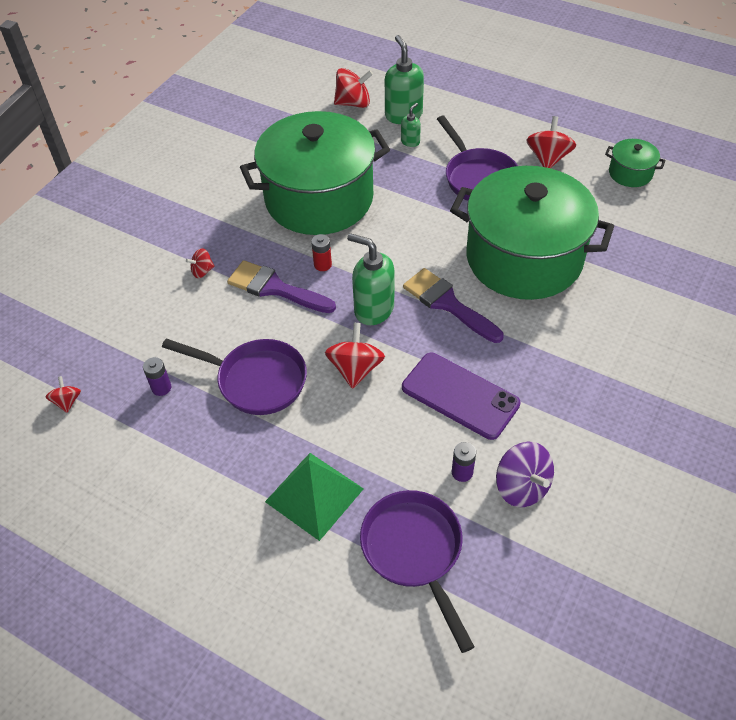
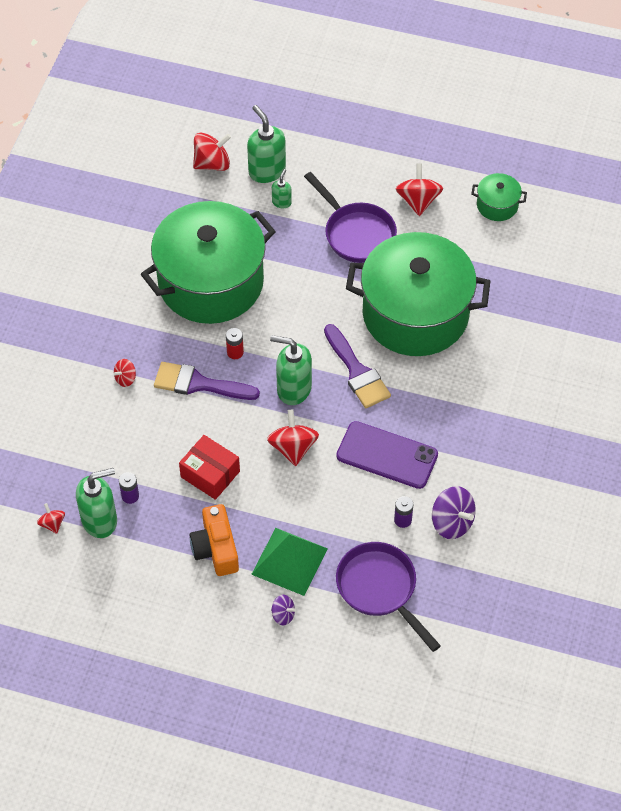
camera: 15 degrees left, 5 degrees up
(119, 407) = (100, 520): none -> green soap dispenser
(234, 463) = (216, 548): none -> orange camera
(256, 380) = (210, 474): purple pan -> red box
(287, 560) = (283, 615): none -> purple spinning top
(447, 304) = (357, 372): purple brush -> purple brush turned 150 degrees counterclockwise

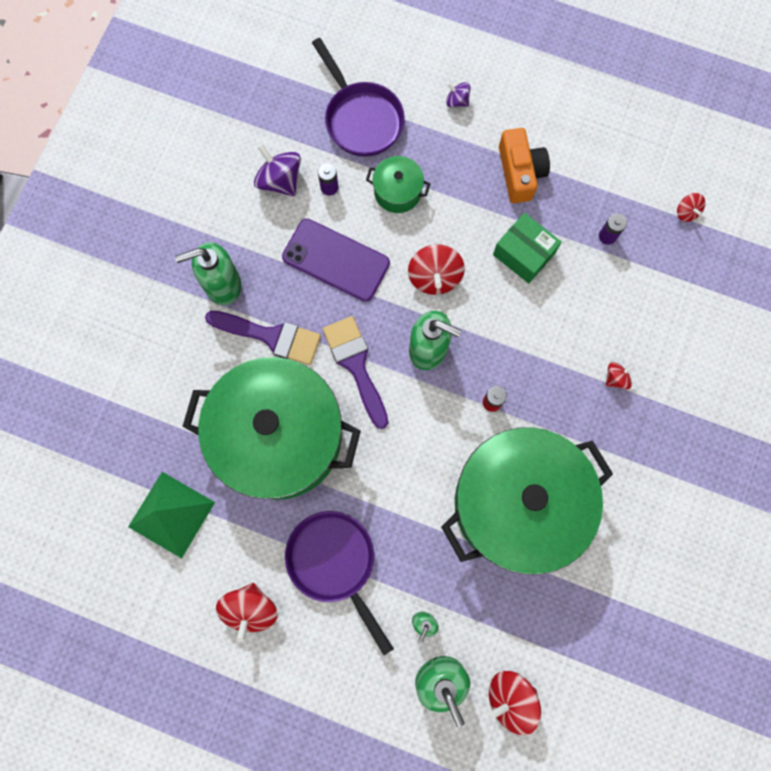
camera: 175 degrees left, 20 degrees up
(100, 520) = (637, 212): green soap dispenser -> green soap dispenser (222, 285)
(198, 384) = (534, 364): purple brush -> purple brush (271, 336)
(210, 474) = (523, 254): red box -> green box
(289, 561) = (447, 154): green pyramid -> green pyramid (171, 514)
(497, 205) = (152, 593): green pot -> green pot (397, 192)

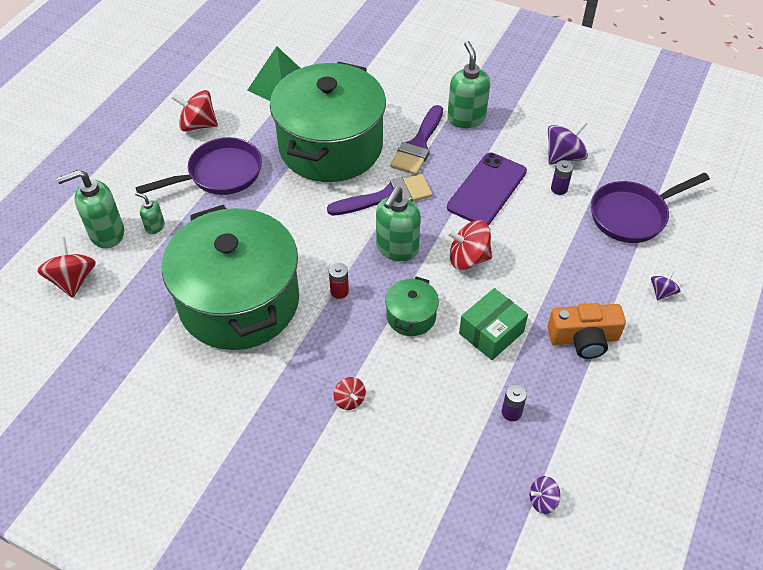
camera: 95 degrees right, 25 degrees down
(397, 192) = (556, 237): green pot -> green pot (411, 316)
(686, 212) = (542, 500): red spinning top -> purple spinning top

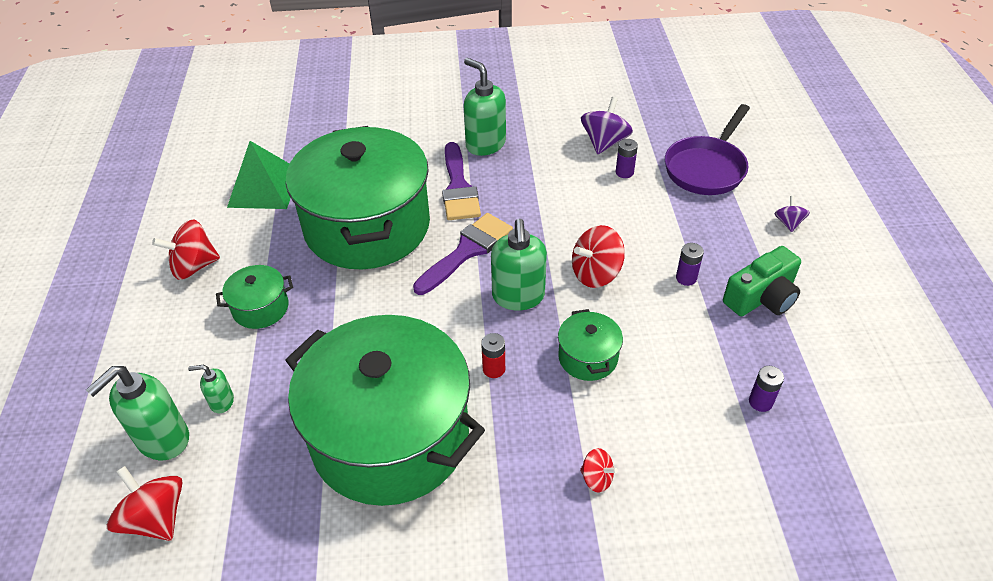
camera: 30 degrees left, 5 degrees down
(219, 174) = (260, 308): purple pan -> green pot
(487, 189) = (559, 201): purple phone -> none
(491, 332) = (677, 334): green box -> none
(535, 295) = (686, 278): none -> purple battery
(542, 500) = (861, 473): purple spinning top -> none
(583, 338) = (762, 297): orange camera -> green camera

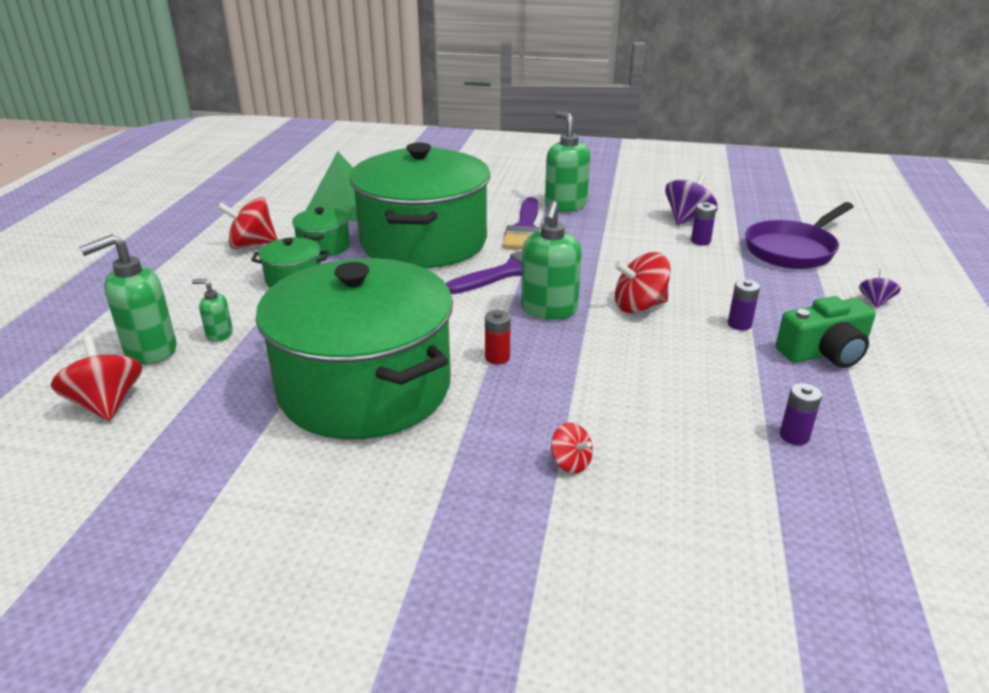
camera: 15 degrees right, 15 degrees down
(588, 357) = (603, 366): green pot -> green pot (324, 246)

